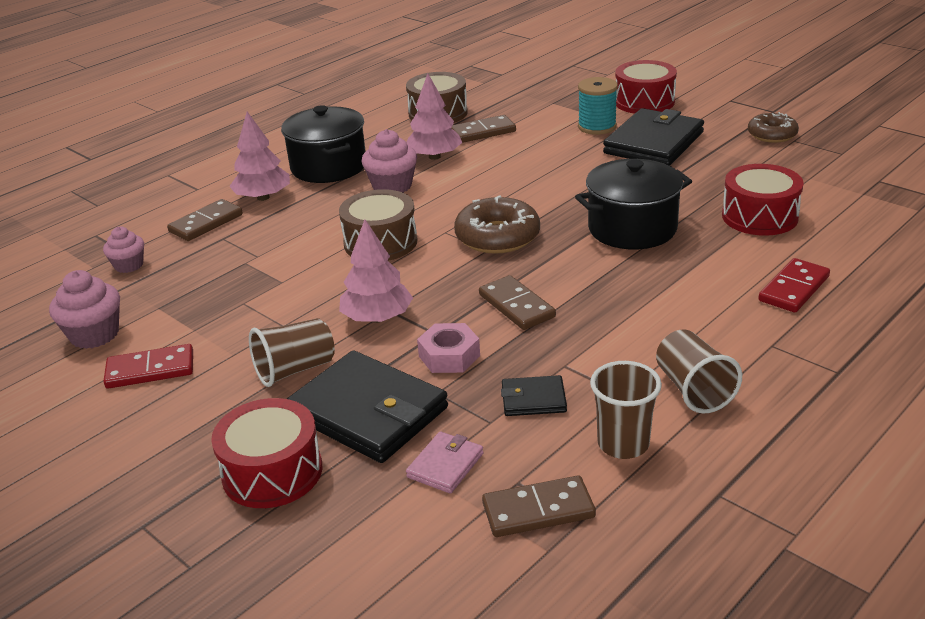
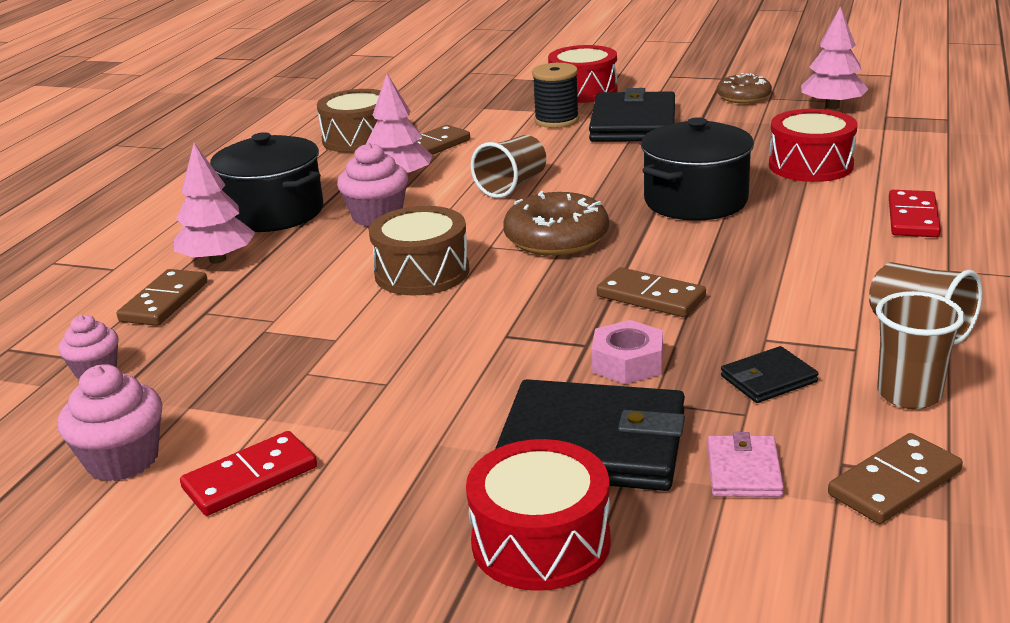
camera: 25 degrees left, 5 degrees down
(295, 370) = (453, 425): brown cup -> brown cup (512, 186)
(377, 318) = (500, 347): pink tree -> pink tree (832, 106)
(597, 127) = (556, 120): turquoise spool -> black spool

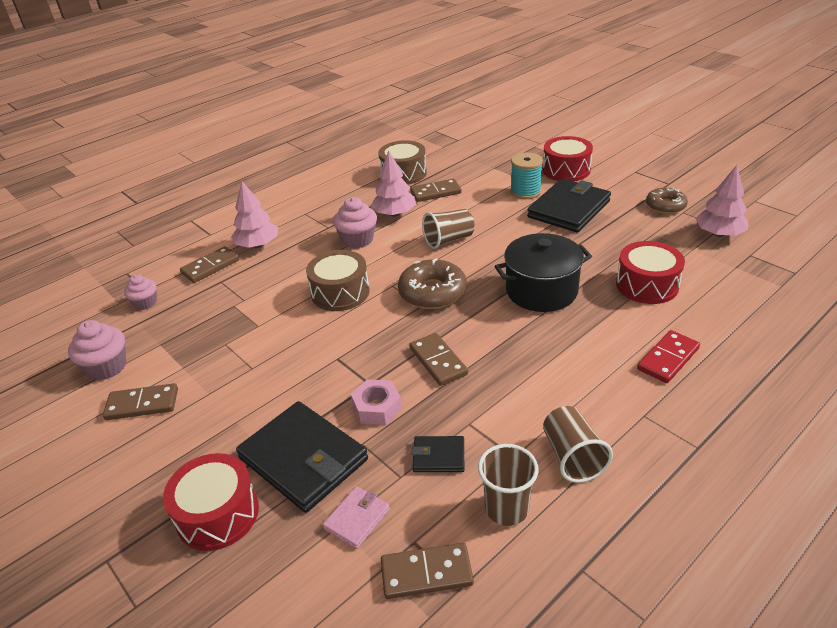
camera: 30 degrees right, 10 degrees up
(250, 478) = (142, 404): red domino -> brown domino
(274, 212) = (312, 219): black pot -> none
(556, 120) = (525, 192): black spool -> turquoise spool

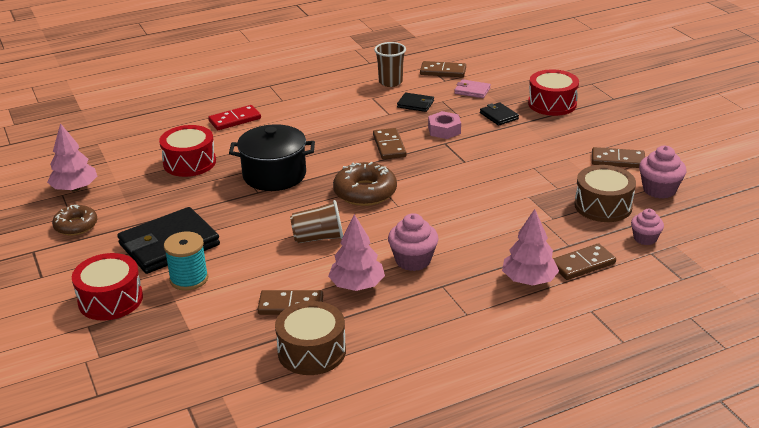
camera: 165 degrees left, 5 degrees down
(303, 459) = (499, 116): black wallet -> black wallet, size x0.47
(340, 292) = (448, 209): brown drum -> brown drum (603, 206)
(357, 519) = (472, 91): pink wallet -> pink wallet turned 60 degrees clockwise
(572, 457) = (340, 92): brown cup -> none

